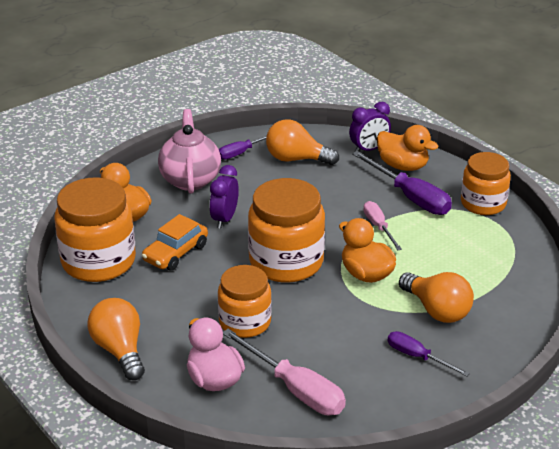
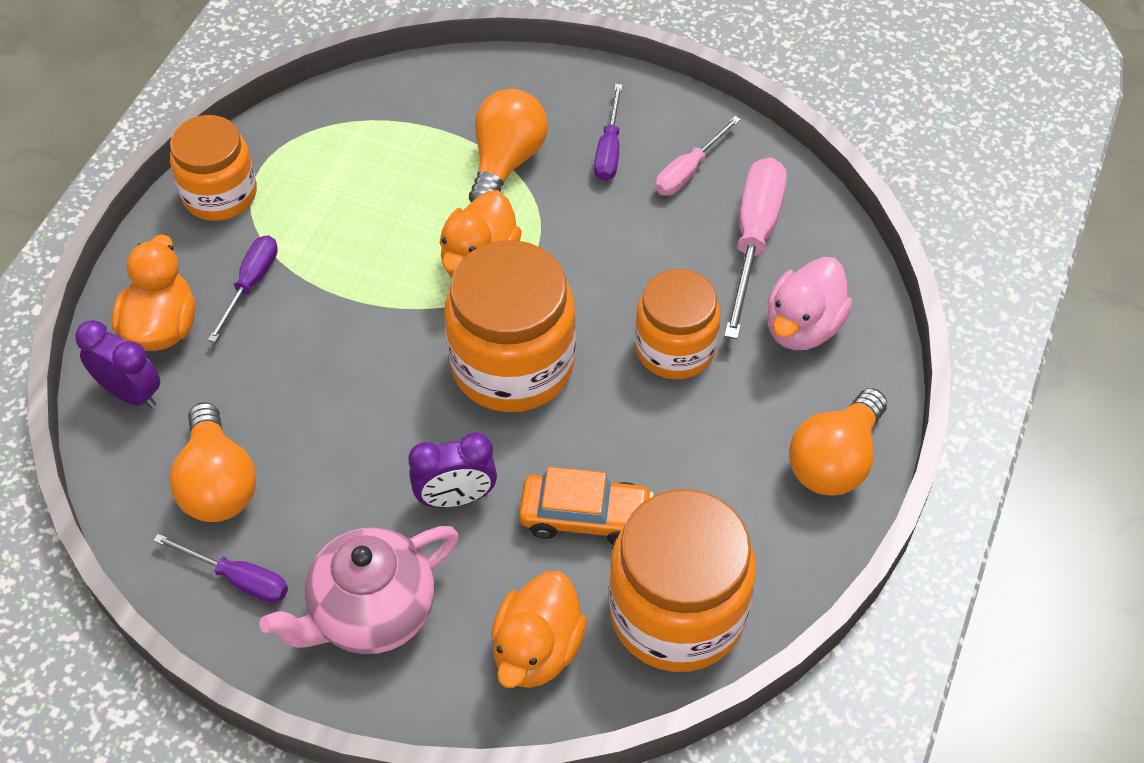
camera: 120 degrees left, 20 degrees up
(379, 227) = (355, 291): pink screwdriver -> pink screwdriver (688, 171)
(410, 197) = (251, 284): purple screwdriver -> purple screwdriver, size x0.59

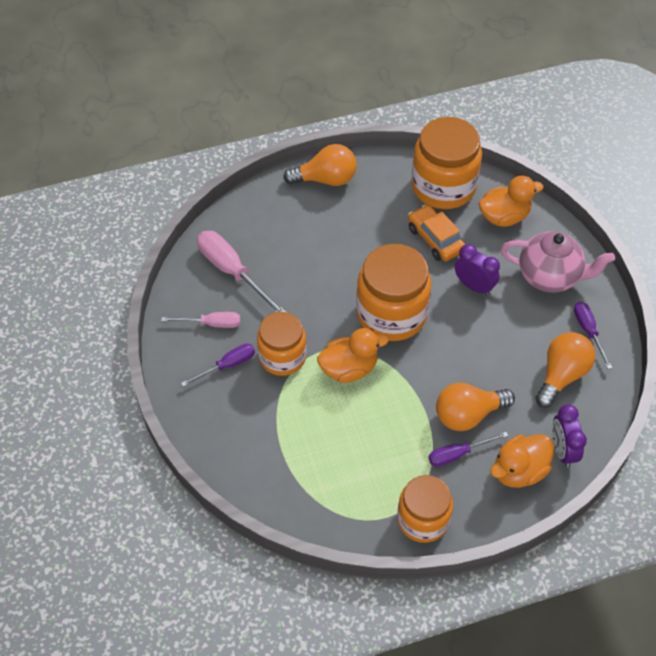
camera: 130 degrees left, 0 degrees up
(506, 162) = (277, 404): orange light bulb -> orange light bulb (468, 415)
(675, 349) = (323, 262): orange jar -> orange jar (282, 357)
(754, 240) = (232, 272): pink screwdriver -> pink screwdriver turned 75 degrees clockwise
(803, 327) = (267, 226): pink duck -> none

